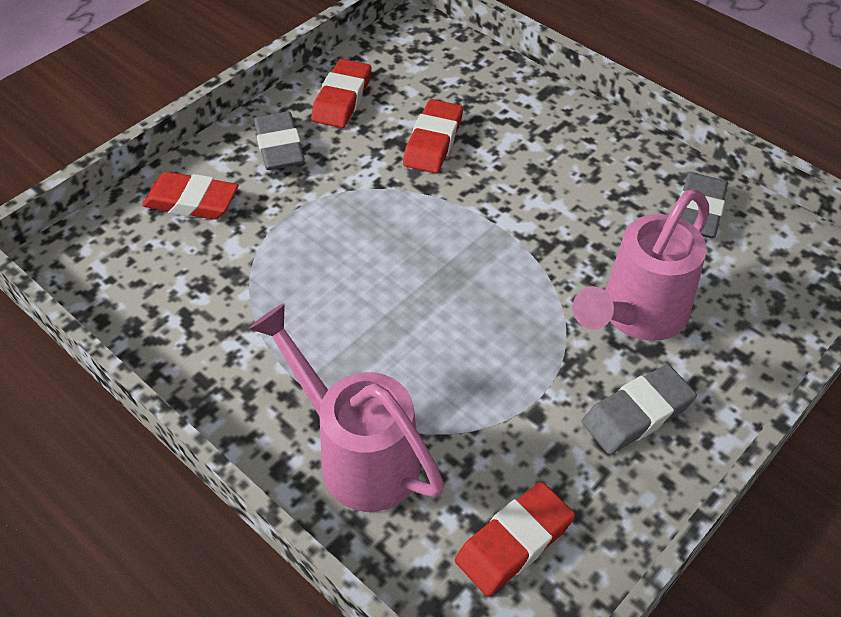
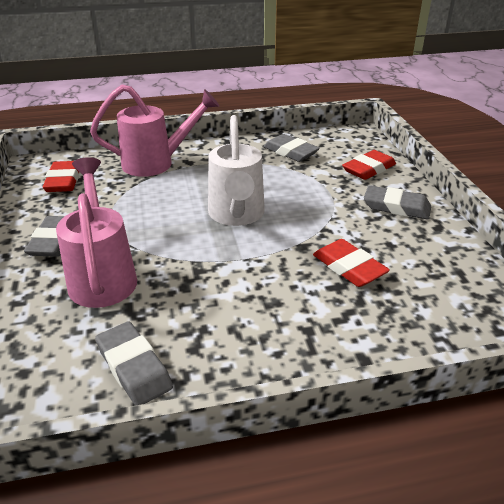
camera: 125 degrees right, 15 degrees down
(192, 305) = (290, 152): none -> grey eraser
(342, 99) = (434, 247): red eraser -> none
(420, 270) = (236, 216): none -> white watering can

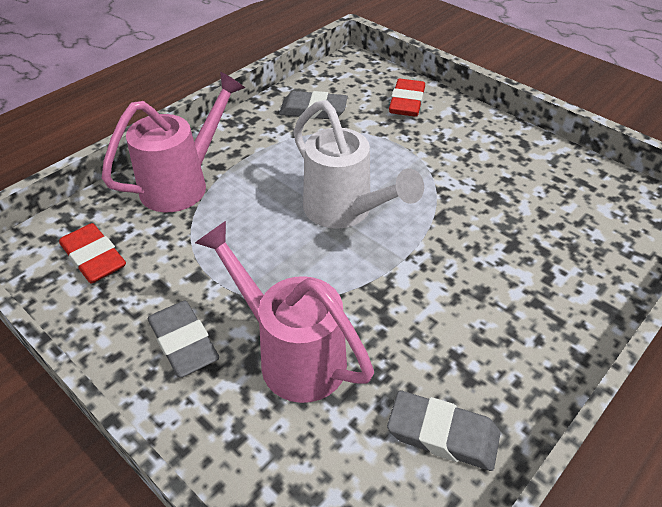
camera: 35 degrees left, 10 degrees up
(349, 267) = (501, 220): red eraser -> none
(396, 207) = (472, 136): grey eraser -> none

